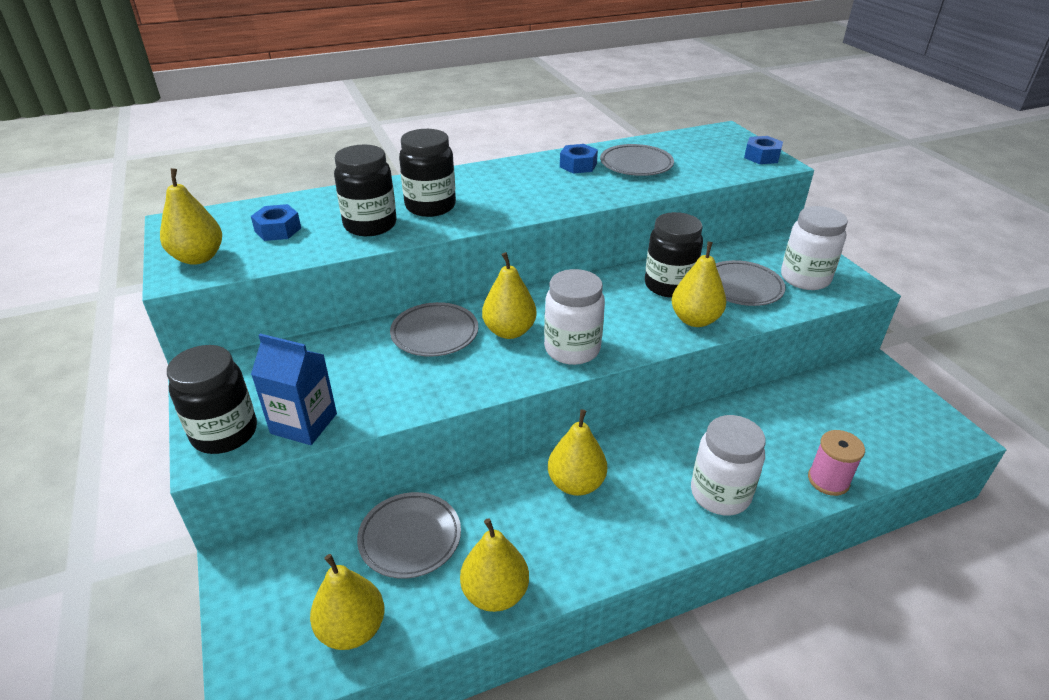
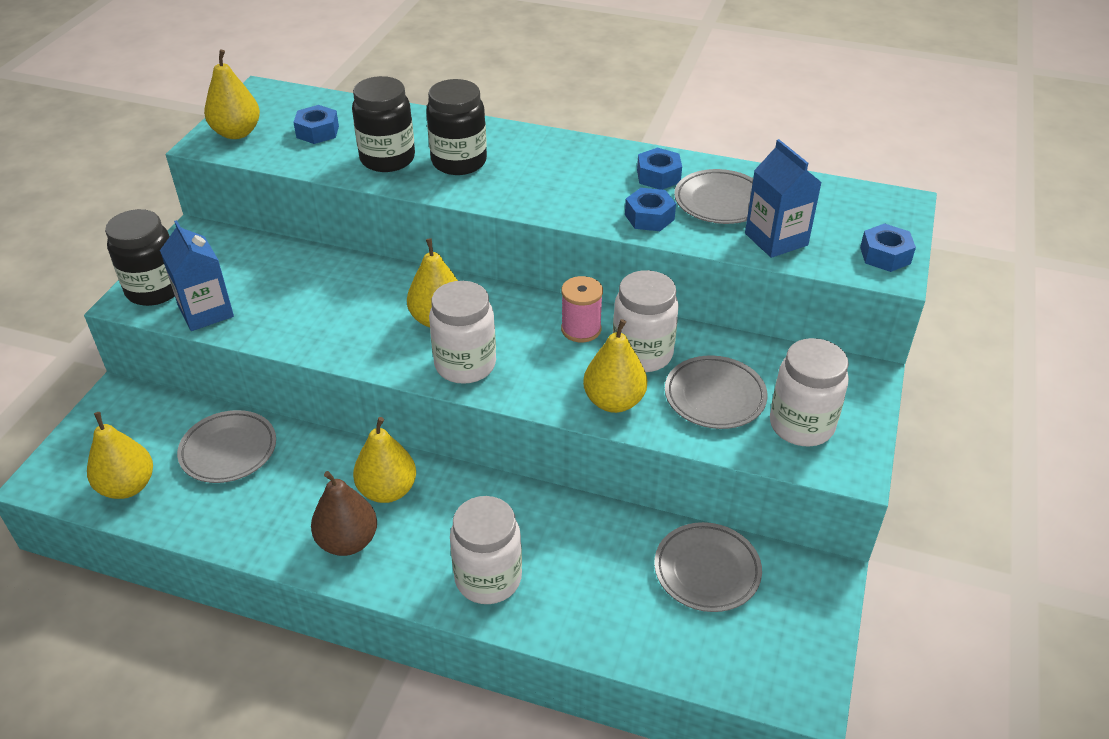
camera: 40 degrees right, 5 degrees up
(435, 334) = (379, 289): grey plate -> grey plate (707, 570)
(495, 593) = (232, 528): yellow pear -> none
(597, 538) = (348, 541): none -> brown pear
(610, 188) = (649, 217): none -> blue nut
(669, 285) = (642, 354): black jar -> white jar
(698, 171) = (776, 239): none -> blue carton
(828, 480) = (601, 636): pink spool -> pink spool (581, 329)

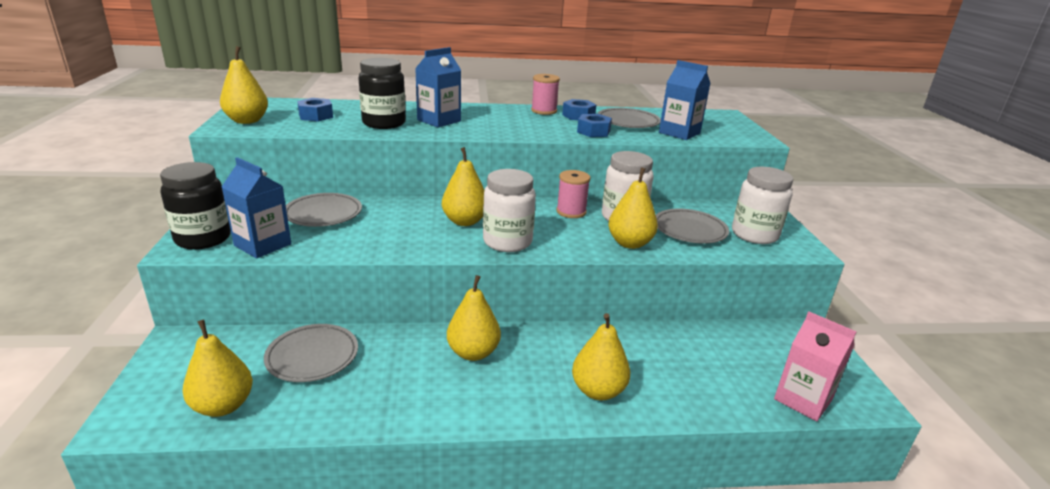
camera: 25 degrees left, 15 degrees down
(348, 541) = (465, 395): brown pear -> none
(459, 162) = (439, 120): black jar -> blue carton
(488, 578) = (598, 391): white jar -> yellow pear
(617, 157) = (544, 111): none -> pink spool
(707, 570) = (740, 346): grey plate -> grey plate (323, 214)
(720, 665) = (803, 399): none -> pink carton
(885, 255) = (745, 133): blue nut -> none

